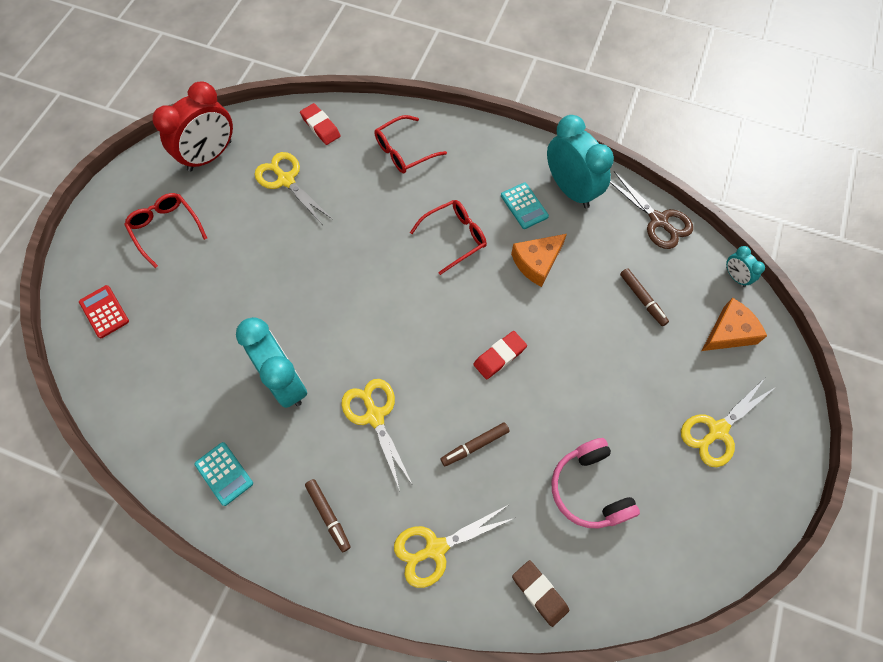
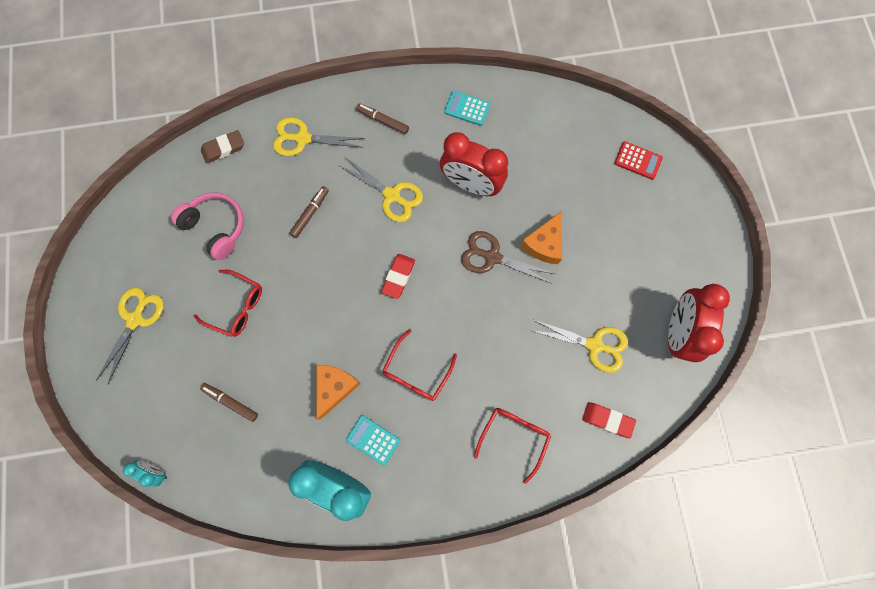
camera: 150 degrees right, 10 degrees up
(166, 229) = (653, 246): red glasses -> red glasses (237, 306)
(285, 381) = (471, 184): turquoise clock -> red clock
(435, 548) = (303, 138): yellow scissors -> yellow scissors turned 120 degrees counterclockwise
(499, 356) = (325, 288): red eraser -> red eraser (398, 277)
(539, 593) = (223, 148): brown eraser -> brown eraser turned 45 degrees counterclockwise
(658, 220) = (244, 494): brown scissors -> brown scissors (492, 257)
(729, 332) = (148, 411): orange cheese -> orange cheese (544, 244)

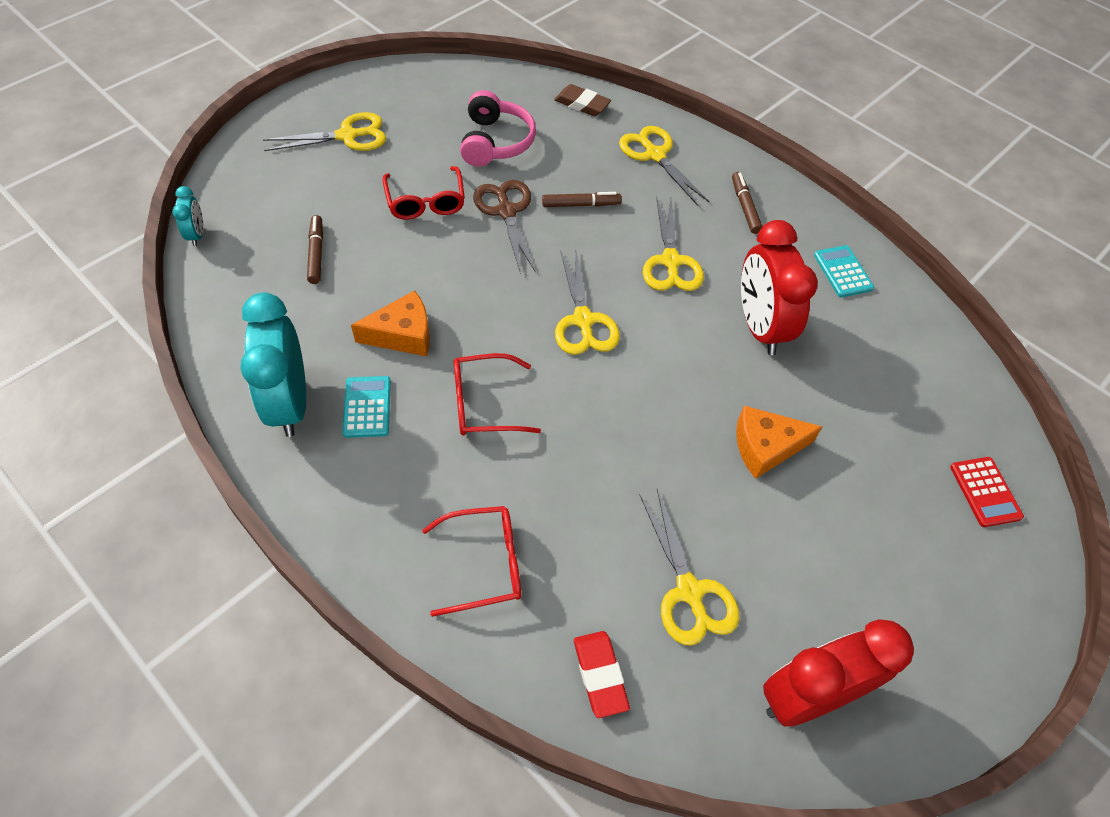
camera: 50 degrees right, 20 degrees down
(398, 277) = (583, 320): red eraser -> yellow scissors
(492, 257) = (694, 400): brown scissors -> brown scissors (506, 211)

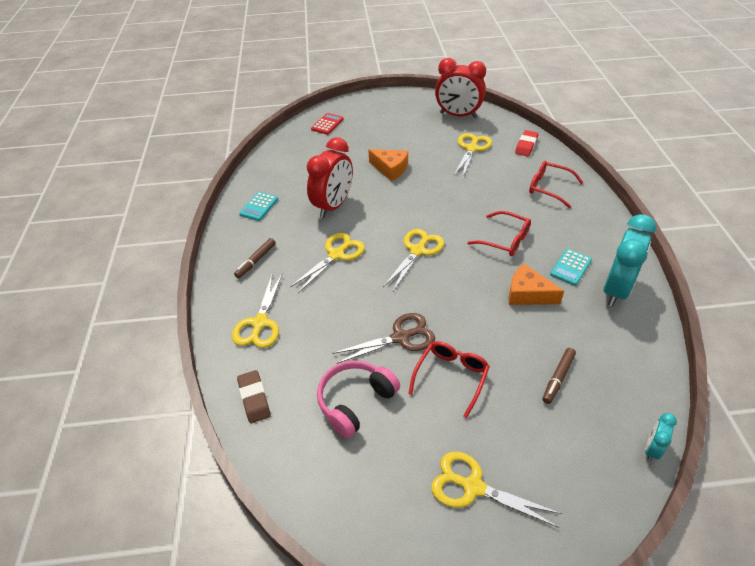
camera: 135 degrees left, 10 degrees down
(506, 211) = (400, 337): brown scissors -> brown scissors turned 135 degrees counterclockwise
(581, 205) = (348, 315): brown marker -> none

